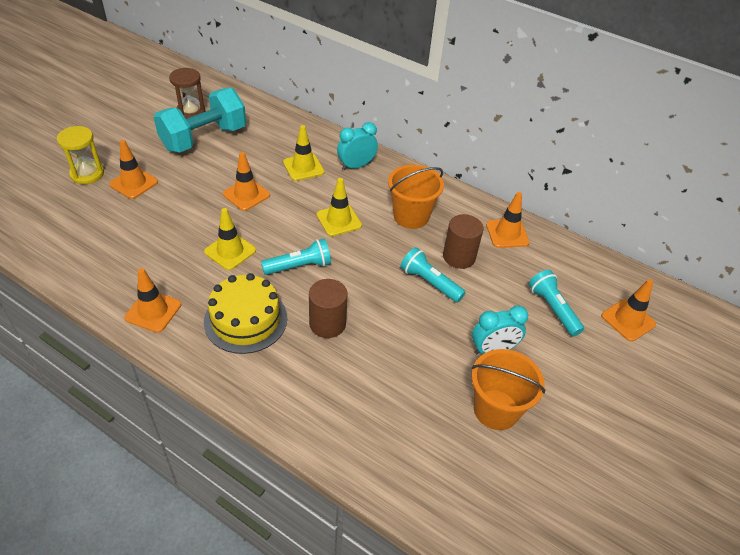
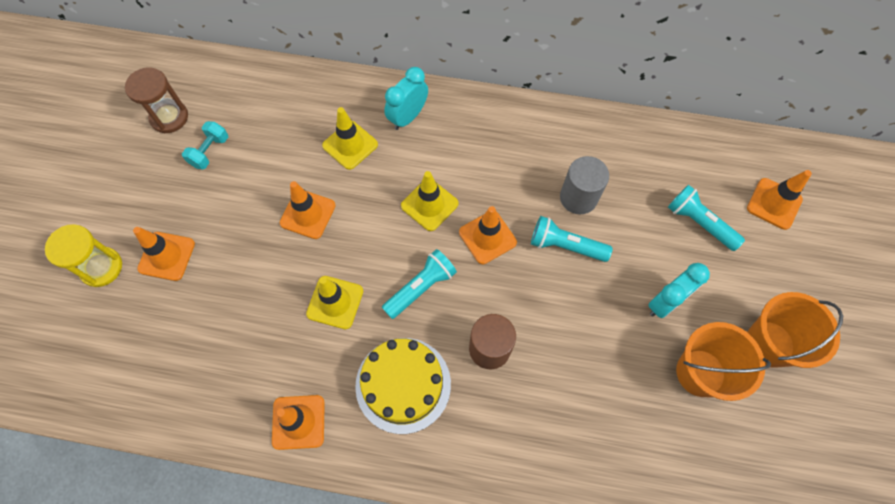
camera: 20 degrees left, 20 degrees up
(204, 138) = (210, 151): turquoise dumbbell -> turquoise dumbbell, size x0.43
(411, 216) = (503, 164): orange bucket -> orange bucket (769, 344)
(459, 257) = (578, 197): brown cylinder -> grey cylinder
(507, 234) = (612, 143): orange traffic cone -> orange traffic cone (487, 237)

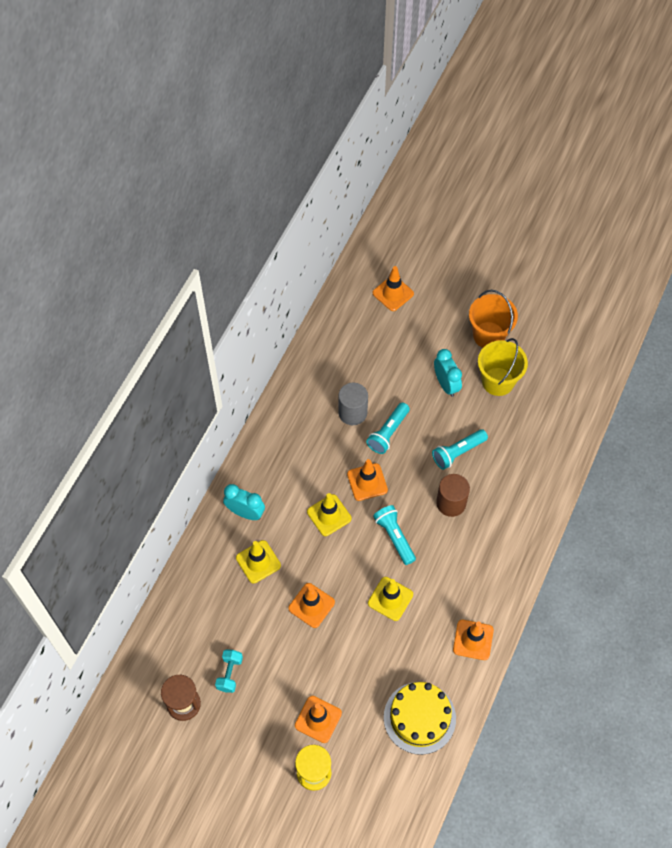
camera: 75 degrees left, 5 degrees down
(210, 151) = (229, 674): turquoise dumbbell -> turquoise dumbbell turned 60 degrees clockwise
(403, 384) = (463, 565): yellow cake -> yellow cake (419, 718)
(408, 117) = (245, 512): turquoise clock -> turquoise clock turned 150 degrees clockwise
(699, 223) = (394, 343): turquoise flashlight -> turquoise flashlight (457, 452)
(700, 373) = (498, 381): orange bucket -> yellow bucket

